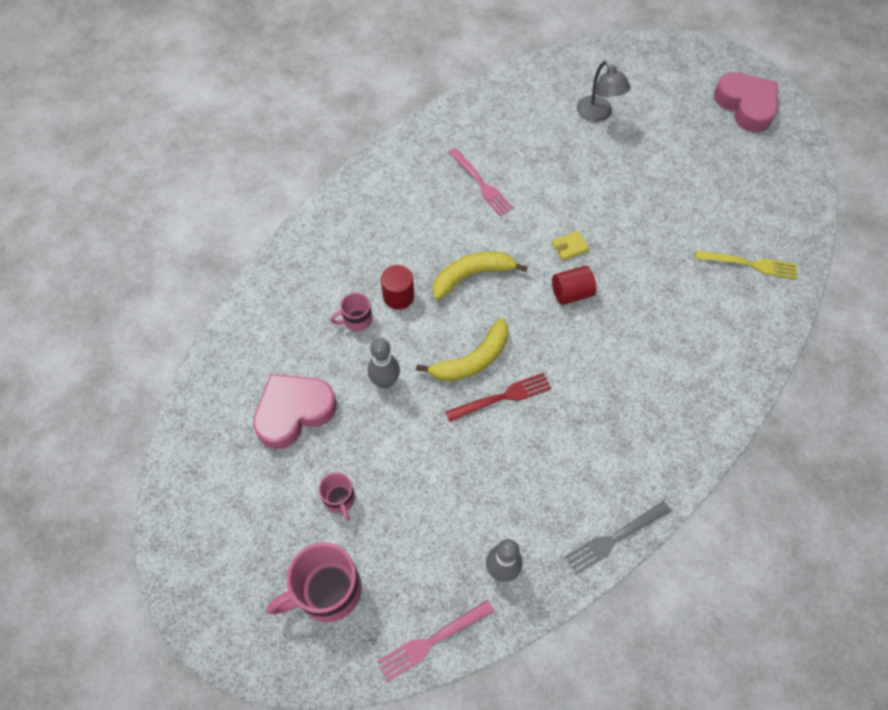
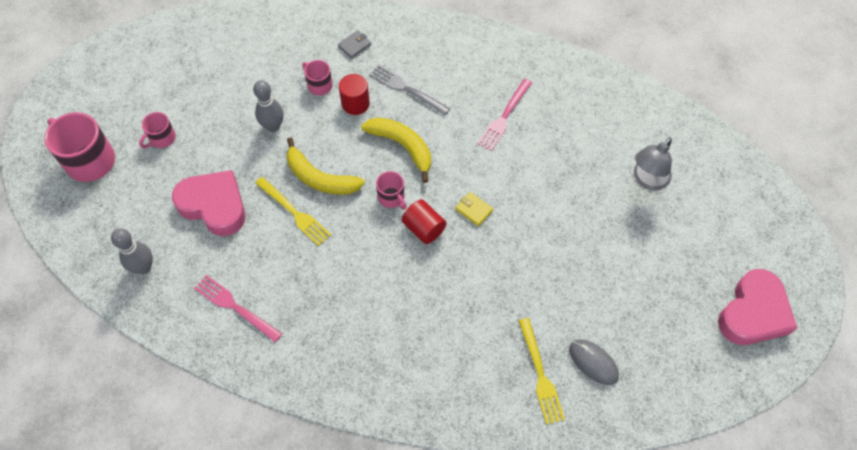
camera: 65 degrees right, 0 degrees up
(294, 412) = (221, 80): pink heart -> pink heart (214, 206)
(325, 270) = (354, 46): none -> grey wallet
(431, 641) = (72, 241): pink fork -> pink fork (234, 306)
(503, 397) = (295, 213): red fork -> yellow fork
(525, 306) = (391, 197): none -> pink mug
(614, 539) = (198, 341): grey fork -> grey fork (406, 89)
(752, 224) = (593, 362): none -> grey mouse

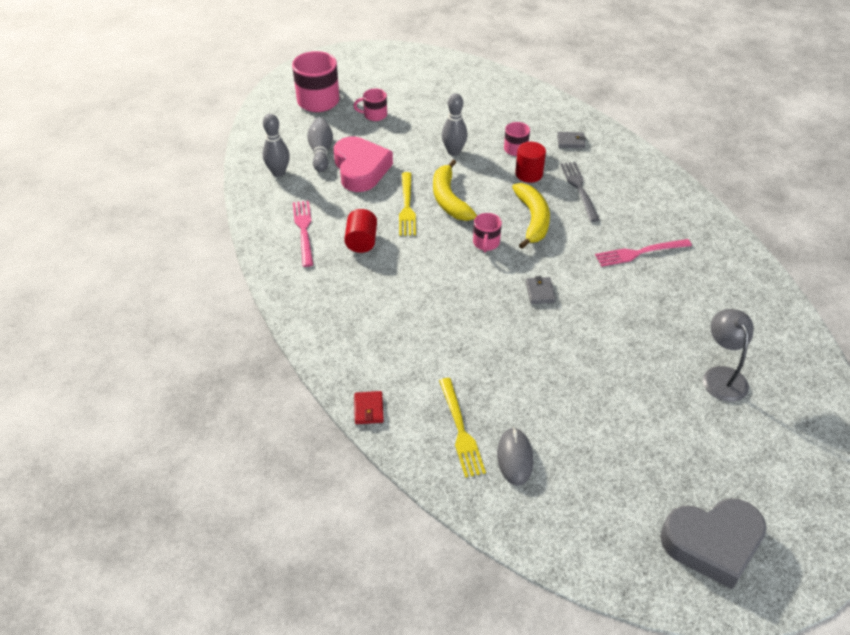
camera: 45 degrees right, 15 degrees down
(158, 215) = (321, 152): none -> grey bowling pin
(424, 228) = (487, 277): red cylinder -> red cylinder (361, 241)
(463, 418) = (368, 409): none -> red wallet
(474, 210) = (540, 292): yellow wallet -> grey wallet
(540, 375) = (461, 431): yellow fork -> yellow fork turned 45 degrees counterclockwise
(647, 180) = (722, 376): grey lamp -> grey lamp turned 90 degrees clockwise
(753, 313) = (712, 543): pink heart -> grey heart

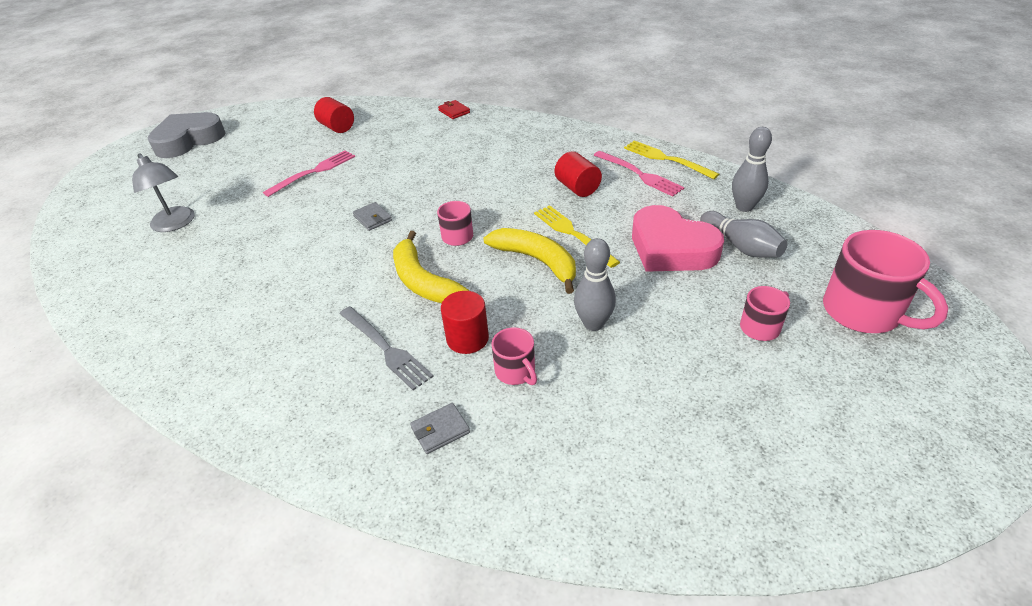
camera: 150 degrees right, 5 degrees down
(461, 431) = (382, 125): yellow fork -> yellow fork (665, 159)
(514, 458) = (337, 127): grey mouse -> red cylinder
(639, 253) = (277, 298): pink fork -> pink fork (314, 171)

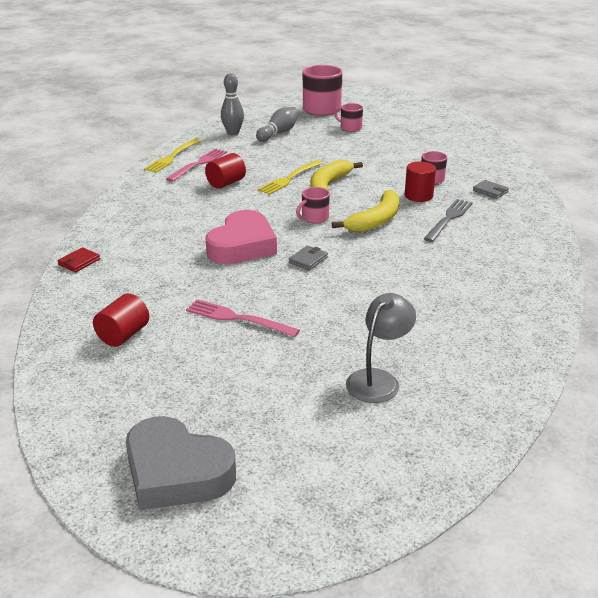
camera: 110 degrees left, 10 degrees down
(593, 324) = (377, 164): grey bowling pin -> none
(671, 248) = (291, 150): pink heart -> pink heart (242, 246)

